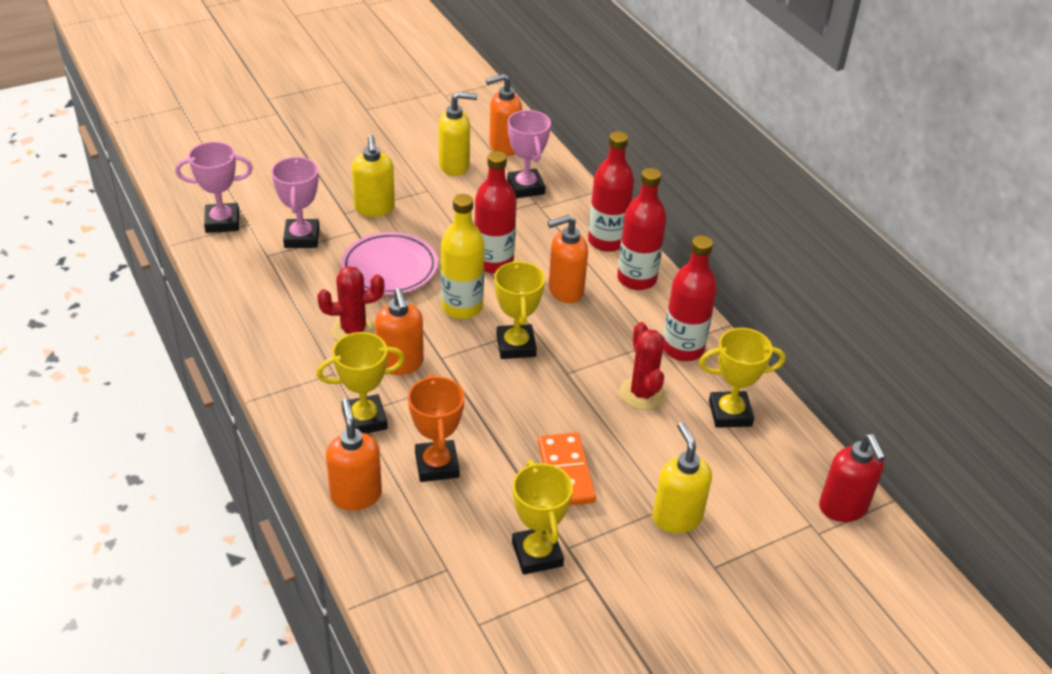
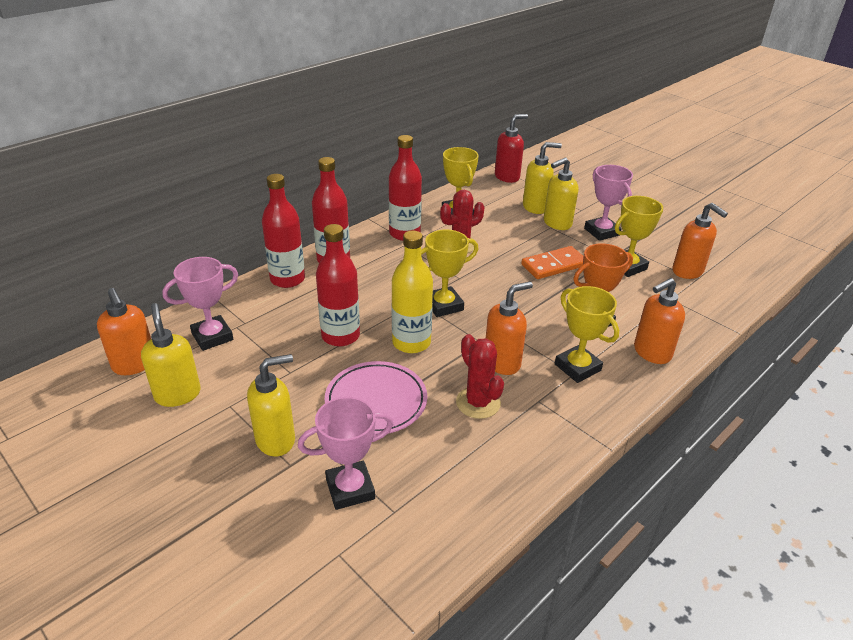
camera: 105 degrees left, 5 degrees down
(222, 222) = (344, 586): pink trophy -> pink trophy (601, 232)
(565, 291) = (363, 291): orange soap dispenser -> orange soap dispenser (688, 271)
(732, 509) = (535, 207): none -> yellow soap dispenser

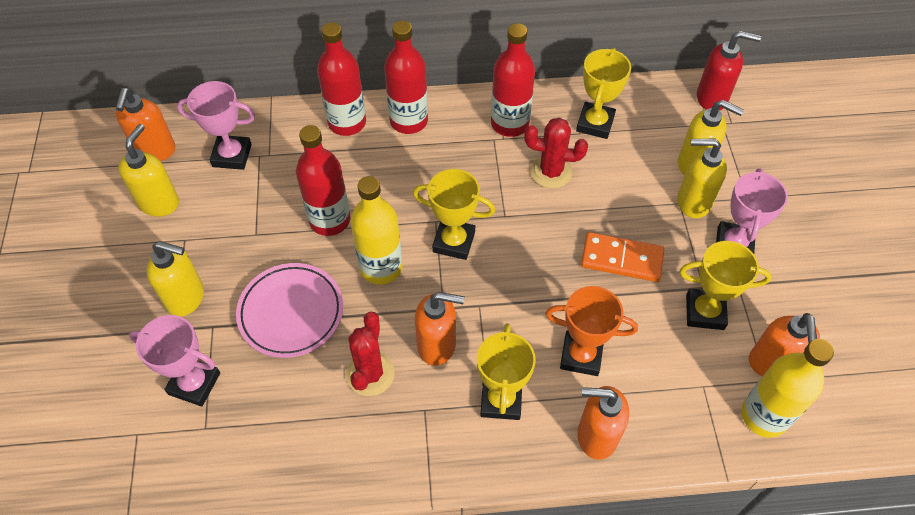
camera: 40 degrees right, 20 degrees up
(715, 295) = (764, 416): none -> yellow bottle

